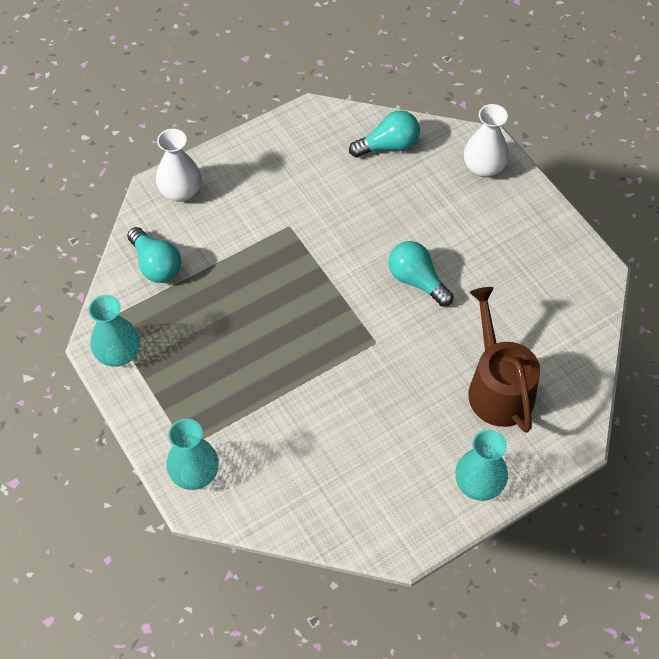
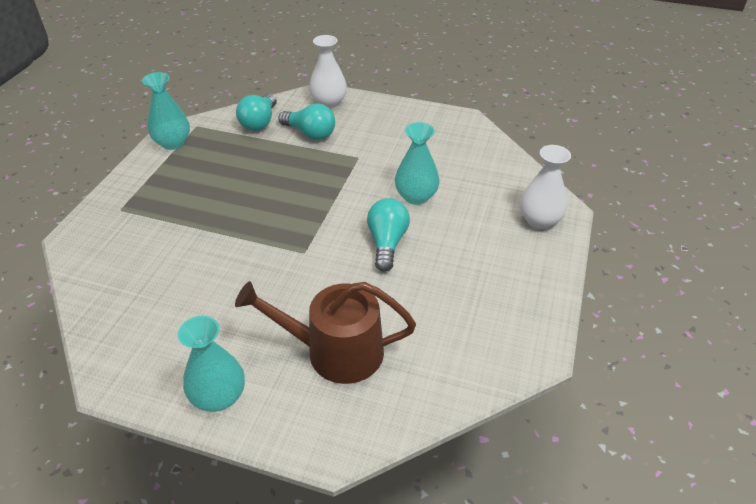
camera: 50 degrees right, 15 degrees down
(195, 473) = (99, 224): turquoise vase -> turquoise vase (416, 196)
(388, 145) = (488, 164): turquoise light bulb -> turquoise light bulb (310, 133)
(498, 387) = (335, 351): brown watering can -> brown watering can turned 120 degrees counterclockwise

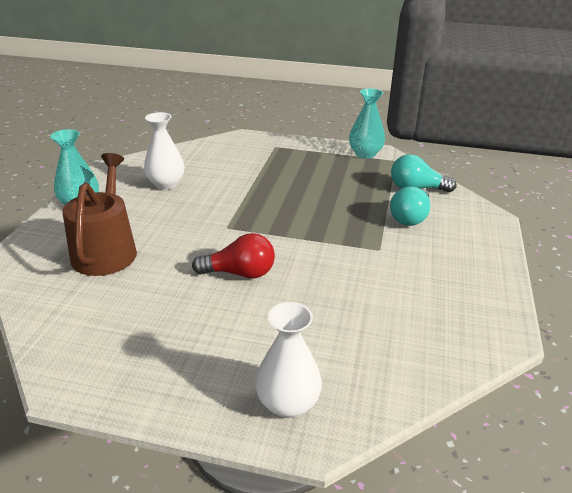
camera: 85 degrees right, 10 degrees down
(329, 102) = (476, 224): white vase -> white vase (166, 184)
(387, 243) = (240, 273): turquoise light bulb -> red light bulb
(416, 196) = (318, 291): turquoise vase -> none

